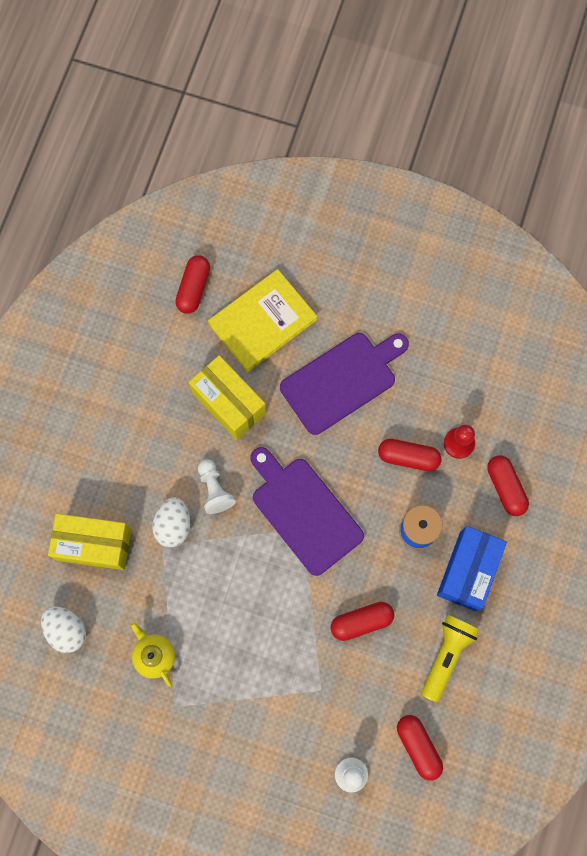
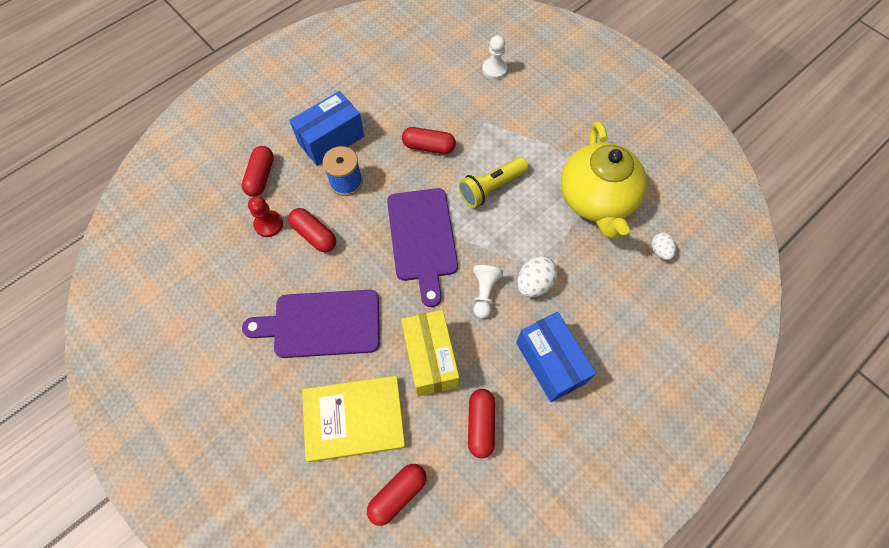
camera: 150 degrees left, 10 degrees down
(66, 630) = (660, 251): white egg -> white egg, size x0.63
(94, 544) = (609, 303): yellow box -> none
(123, 458) = (550, 362): none -> blue box
(154, 655) = (596, 200): yellow teapot -> yellow teapot, size x2.19
(418, 746) = (440, 63): red capsule -> red capsule (480, 424)
(446, 655) = (385, 100): yellow flashlight -> yellow flashlight (491, 188)

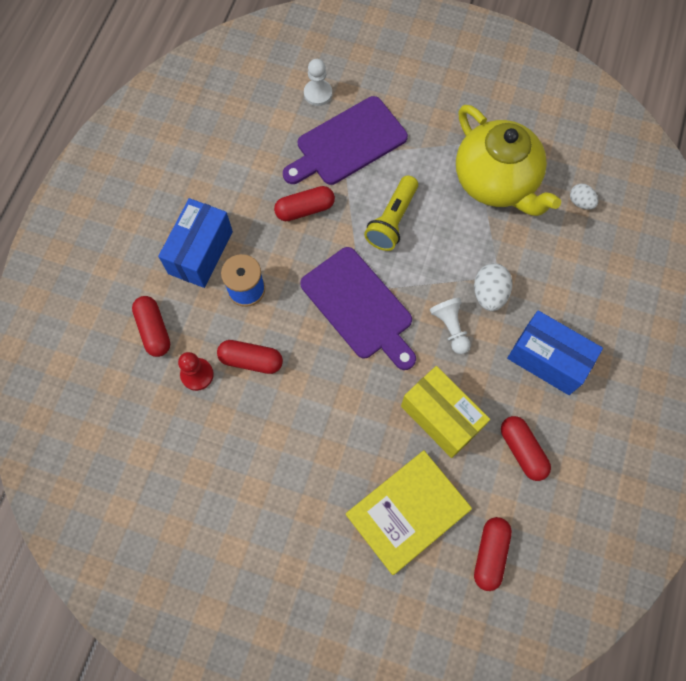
camera: 30 degrees left, 5 degrees up
(322, 324) = (318, 443): purple cutting board -> purple cutting board (348, 143)

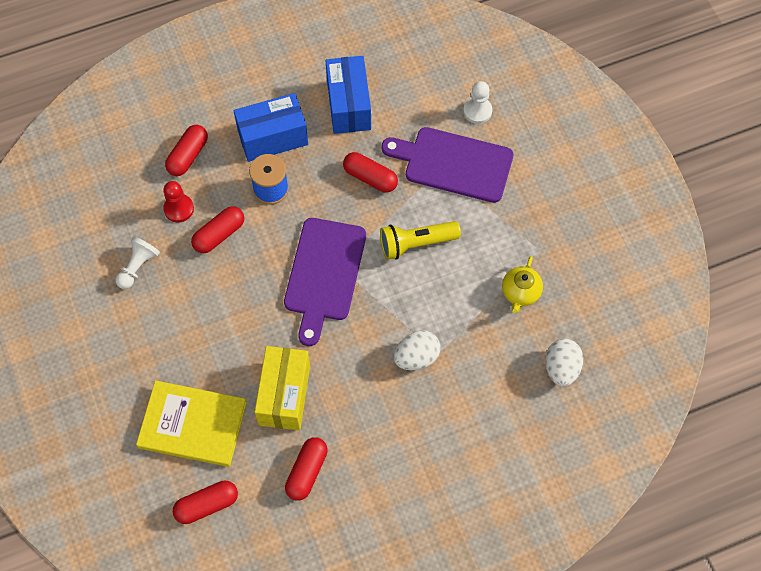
camera: 50 degrees right, 5 degrees down
(251, 360) = (219, 235): red capsule -> red capsule turned 75 degrees clockwise
(450, 328) = (363, 350): white pawn -> white pawn (138, 267)
(496, 182) = (520, 293): yellow teapot -> yellow teapot, size x0.46
(547, 359) = (398, 439): blue box -> blue box (349, 105)
(580, 202) = (561, 368): white egg -> white egg, size x1.57

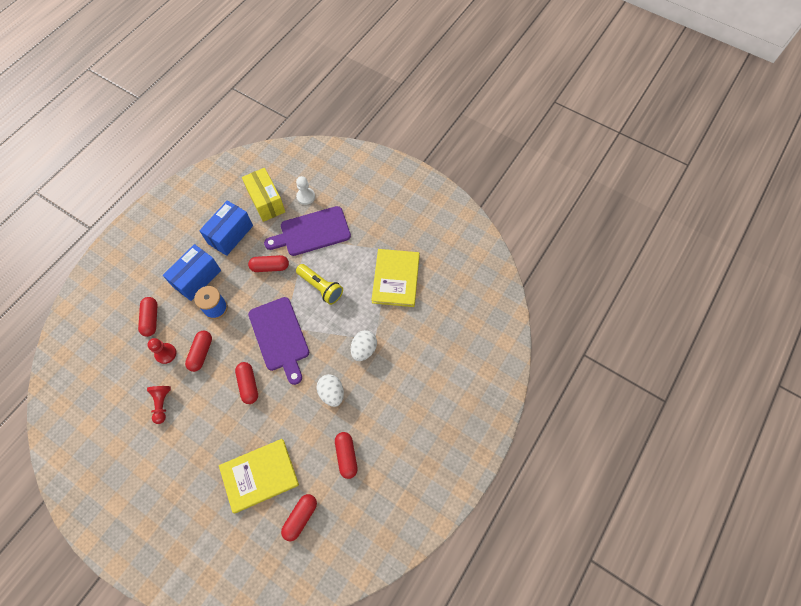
camera: 35 degrees left, 0 degrees up
(138, 267) = (162, 404): white pawn -> red pawn
(249, 309) = (248, 385): none -> red capsule
(284, 395) = (303, 420): yellow box -> yellow box (266, 202)
(349, 105) = (230, 234): blue box -> blue box turned 75 degrees clockwise
(416, 243) = (321, 287): yellow flashlight -> yellow flashlight turned 90 degrees counterclockwise
(520, 293) = (395, 279): yellow teapot -> yellow book
(561, 368) = (445, 305): white egg -> white egg (332, 393)

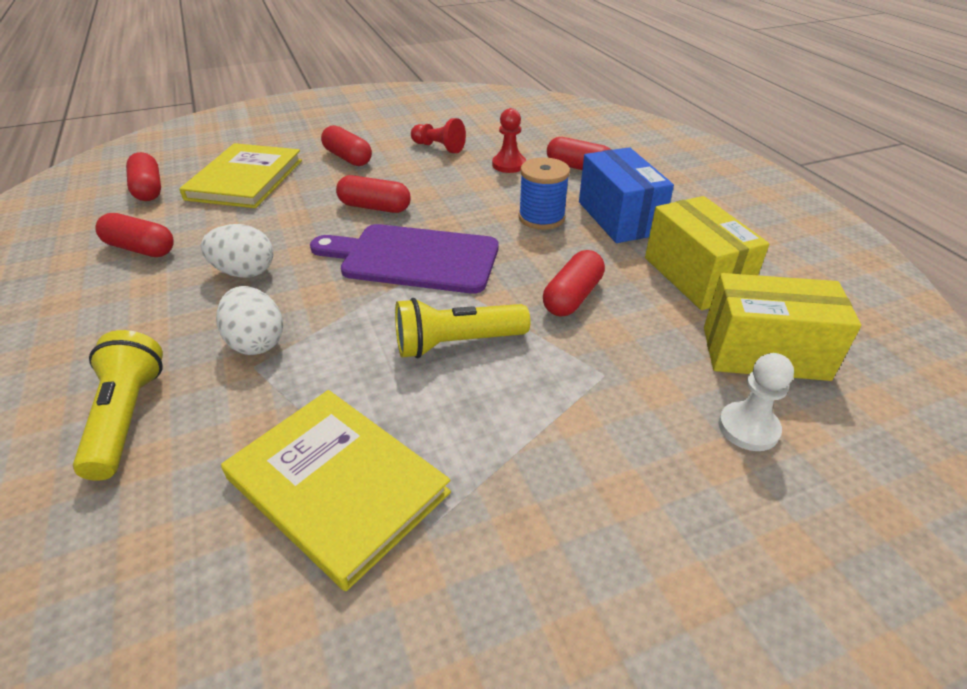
camera: 125 degrees right, 25 degrees down
(201, 353) = (476, 187): red capsule -> red capsule (348, 158)
(230, 234) = (695, 276): blue box -> yellow box
(312, 232) = (618, 391): purple cutting board -> none
(418, 355) = (127, 417): none -> yellow flashlight

